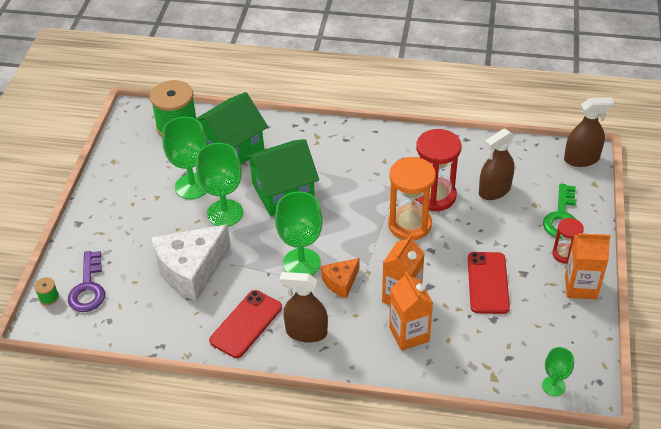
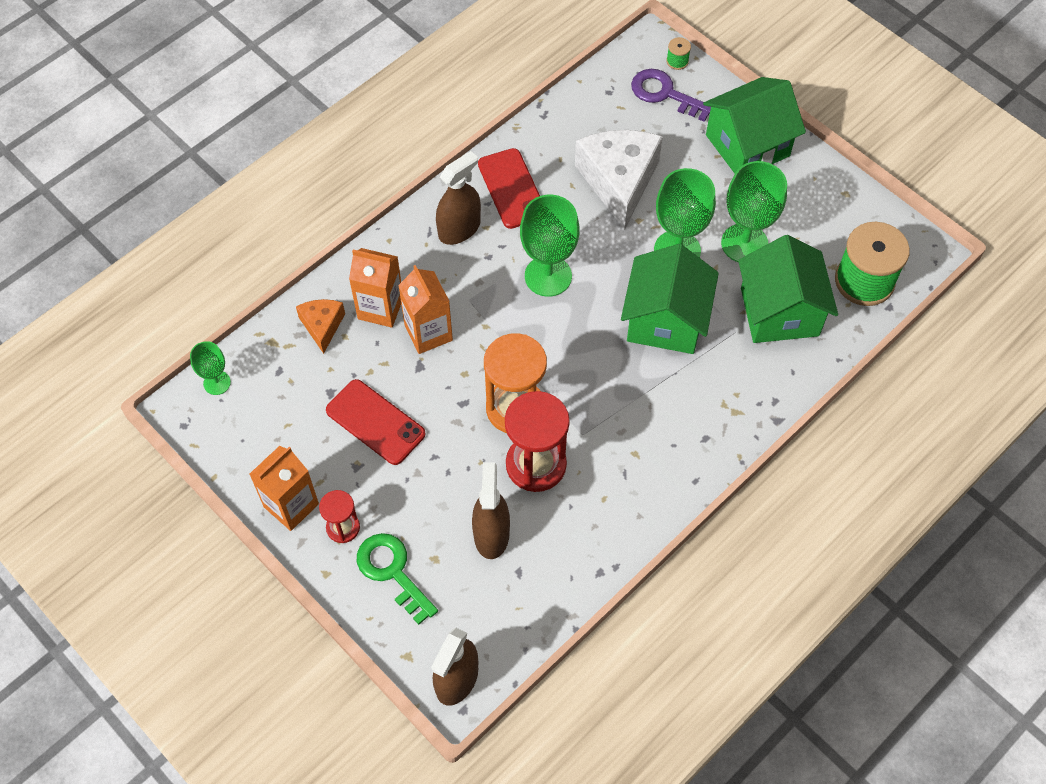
camera: 125 degrees right, 15 degrees up
(106, 222) = (747, 145): none -> green house
(341, 282) = (493, 294): orange cheese -> orange cheese (322, 326)

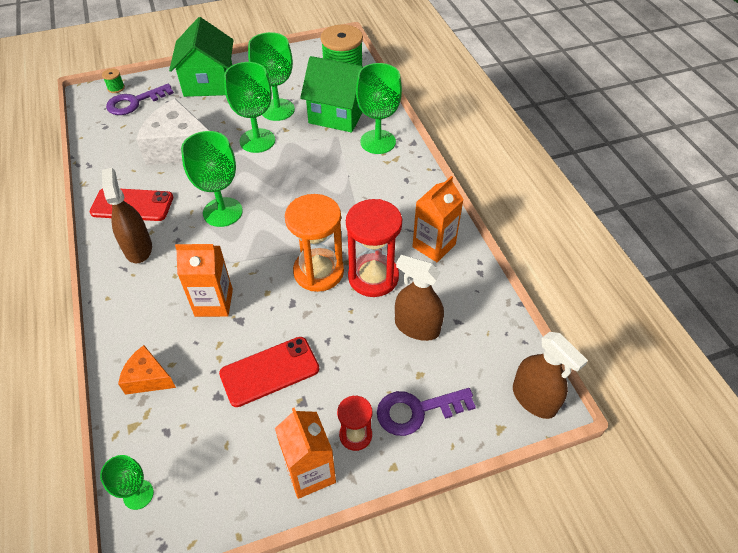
camera: 65 degrees left, 10 degrees down
(380, 308) = (165, 327): orange carton -> orange carton (434, 246)
(392, 571) = (416, 411): green key -> purple key
(665, 320) = (305, 165): green house -> none
(754, 379) = (378, 142): none -> green goblet

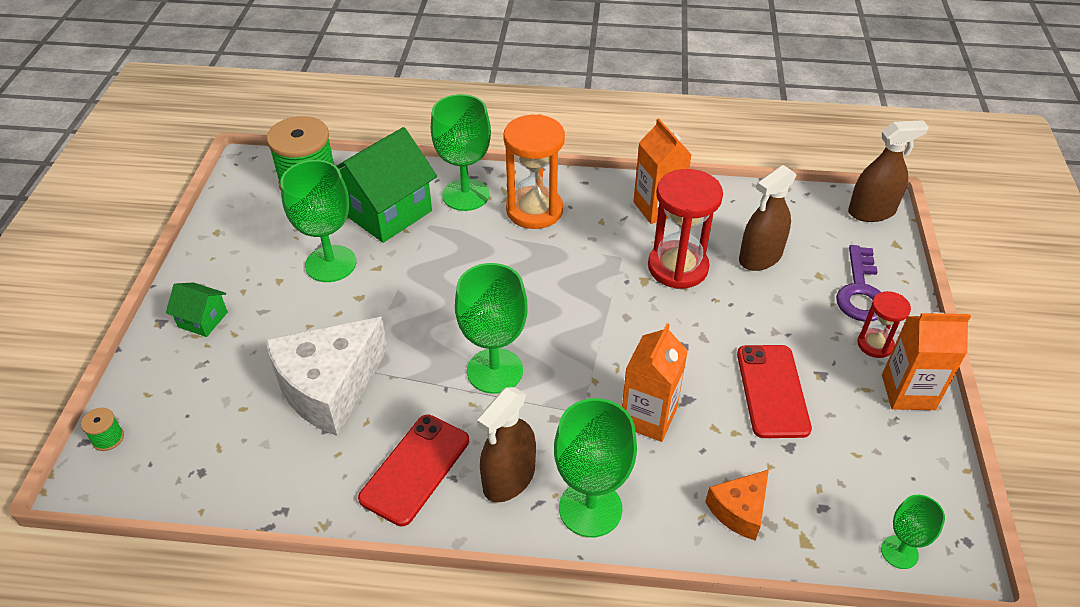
camera: 65 degrees left, 5 degrees down
(134, 102) = (170, 421): purple key -> none
(138, 248) = (509, 479): brown spray bottle -> brown spray bottle turned 60 degrees counterclockwise
(208, 82) = (203, 320): green house -> green house, size x0.48
(257, 140) = (379, 301): green goblet -> green goblet (590, 508)
(318, 272) = (647, 309): orange hourglass -> orange hourglass (534, 210)

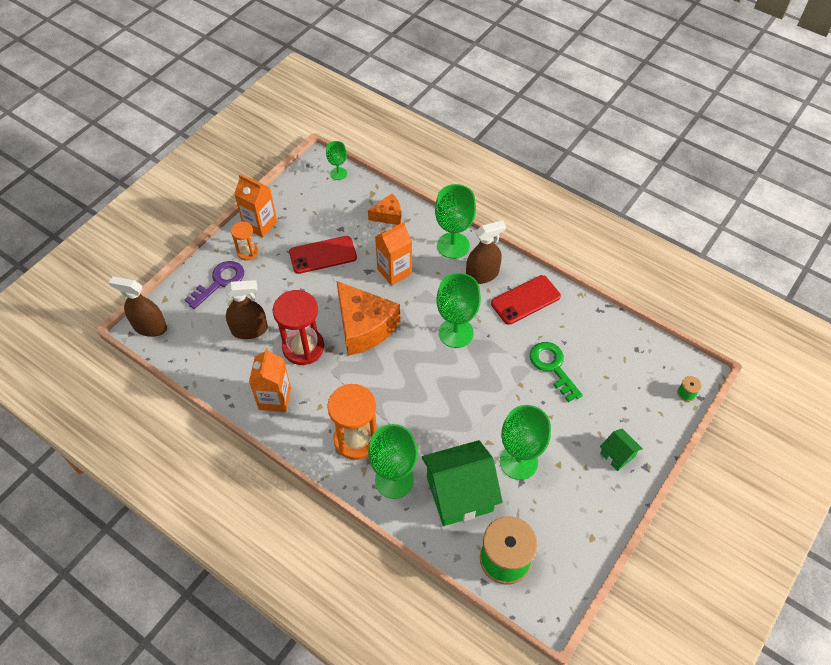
camera: 150 degrees left, 10 degrees up
(329, 387) = (552, 367): white cheese -> green key
(625, 322) = (364, 327): none -> orange cheese
(772, 391) = (323, 255): red phone -> red phone turned 45 degrees clockwise
(875, 344) = (247, 252): red hourglass -> orange hourglass

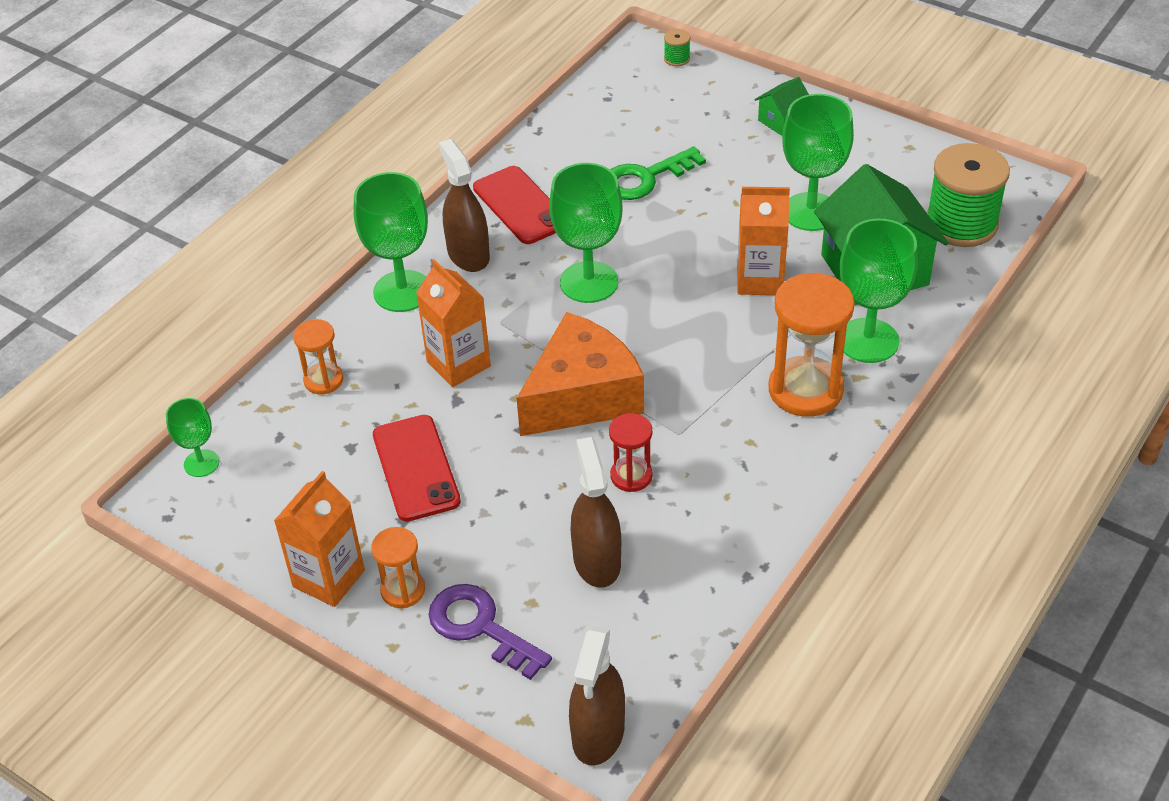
camera: 90 degrees left, 10 degrees down
(275, 398) = (743, 504): orange carton -> orange carton (759, 279)
(303, 347) = (631, 476): red hourglass -> red hourglass, size x0.54
(388, 215) = (323, 380): orange cheese -> orange hourglass

